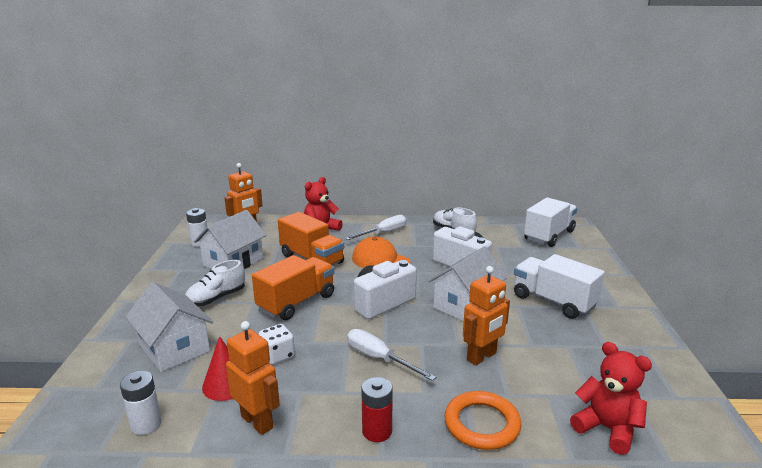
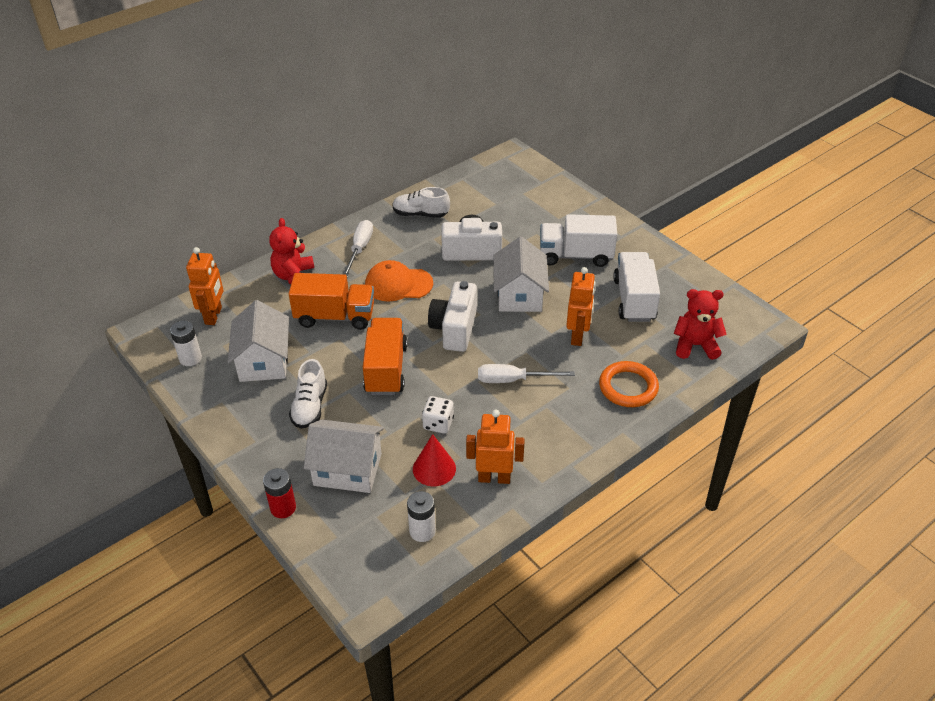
camera: 40 degrees left, 20 degrees up
(377, 431) = (575, 433): red battery -> red battery (283, 508)
(549, 235) = (505, 179): white truck -> white truck (634, 300)

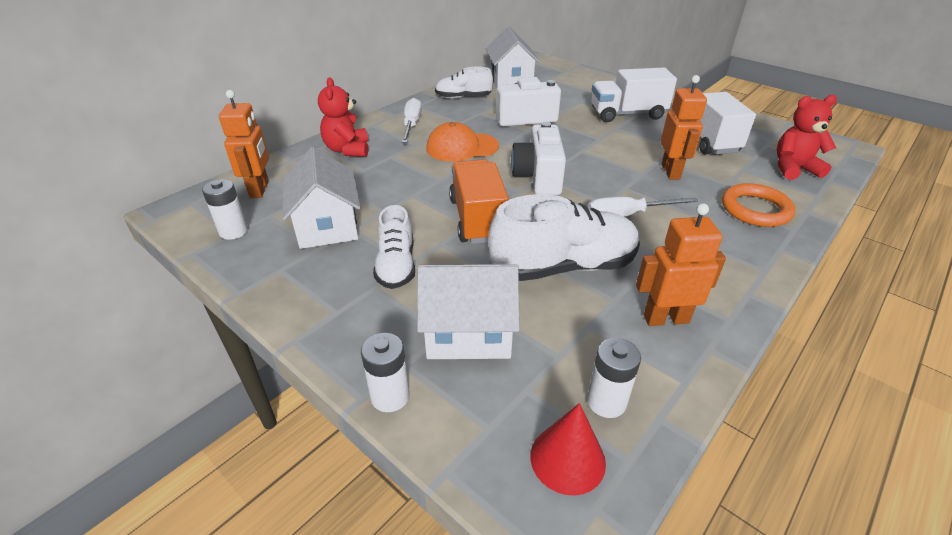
camera: 10 degrees left, 5 degrees down
(283, 508) = (390, 396): red battery -> white battery
(335, 317) = (402, 178): orange truck -> none
(434, 468) = (583, 317): red cone -> red cone (567, 459)
(438, 424) = (564, 266): white dice -> white shoe
(519, 295) = (591, 145): white house -> white house (511, 80)

